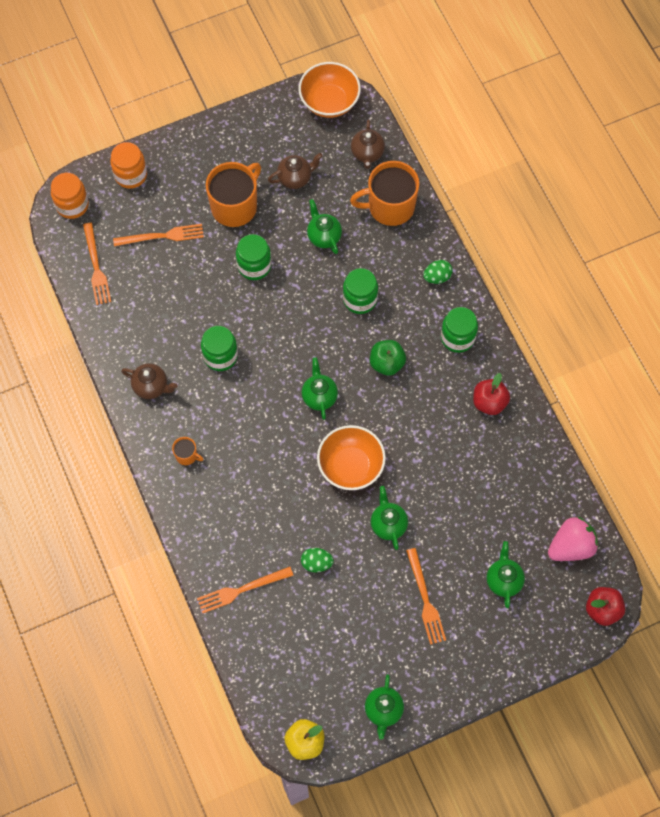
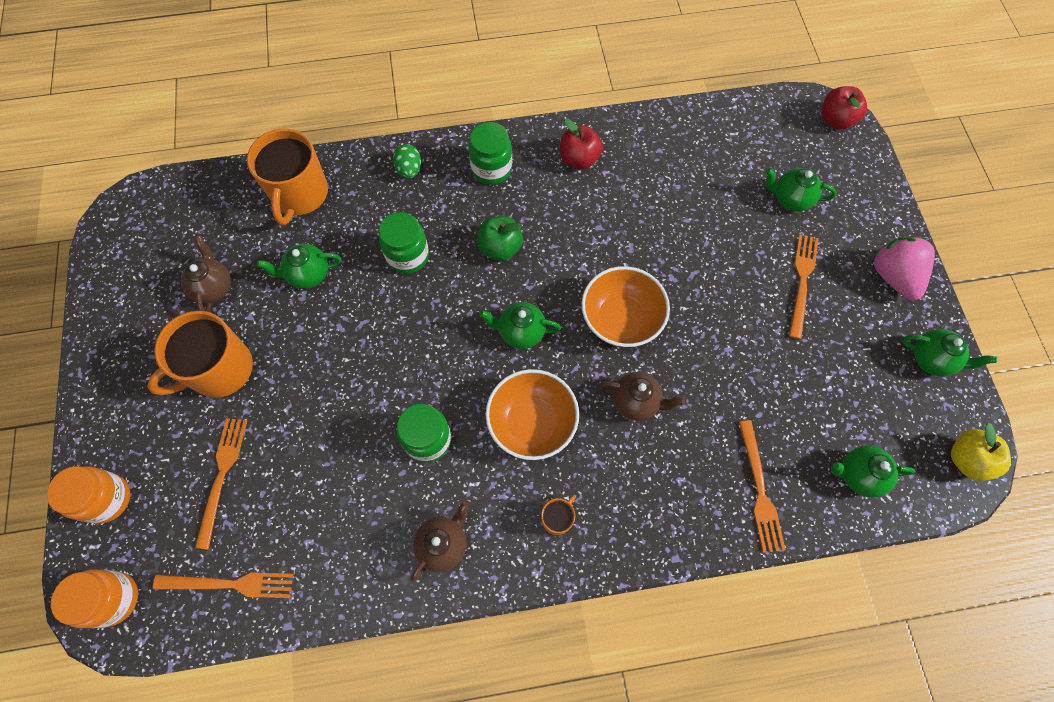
camera: 75 degrees left, 0 degrees up
(235, 206) = (220, 369): orange mug -> orange mug turned 90 degrees counterclockwise
(254, 266) = (315, 366): green jar -> none
(316, 563) = (738, 389): green egg -> none
(329, 102) = (127, 223): orange bowl -> orange bowl (532, 423)
(367, 154) = (219, 200): brown teapot -> brown teapot (636, 402)
(388, 524) = (703, 297): green teapot -> green teapot (858, 475)
(425, 599) = (802, 281): orange fork -> orange fork turned 75 degrees counterclockwise
(571, 546) = (762, 128): pink strawberry -> pink strawberry (893, 276)

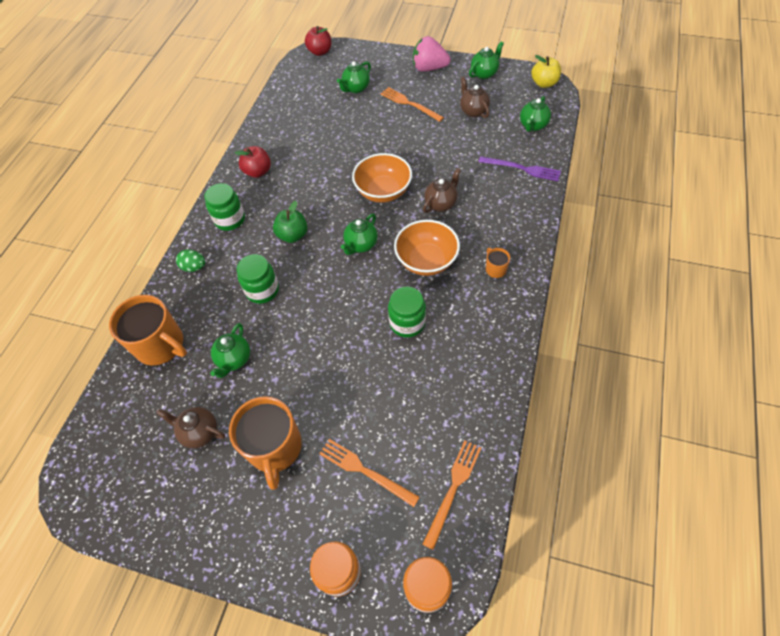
camera: 60 degrees left, 10 degrees down
(443, 544) = (484, 338): brown teapot -> brown teapot (473, 111)
(759, 490) = (522, 169): orange fork -> purple fork

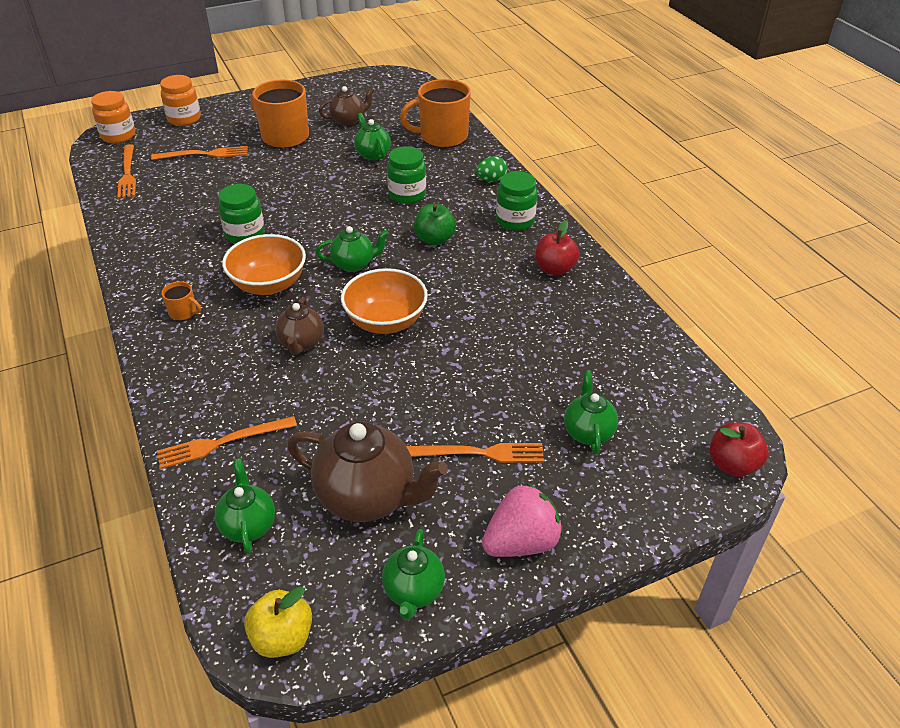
camera: 135 degrees right, 15 degrees down
(361, 245) = (354, 264): green teapot -> green teapot turned 90 degrees clockwise
(473, 111) = (368, 497): brown teapot -> brown teapot, size x1.76
(522, 169) = (222, 442): purple fork -> orange fork

